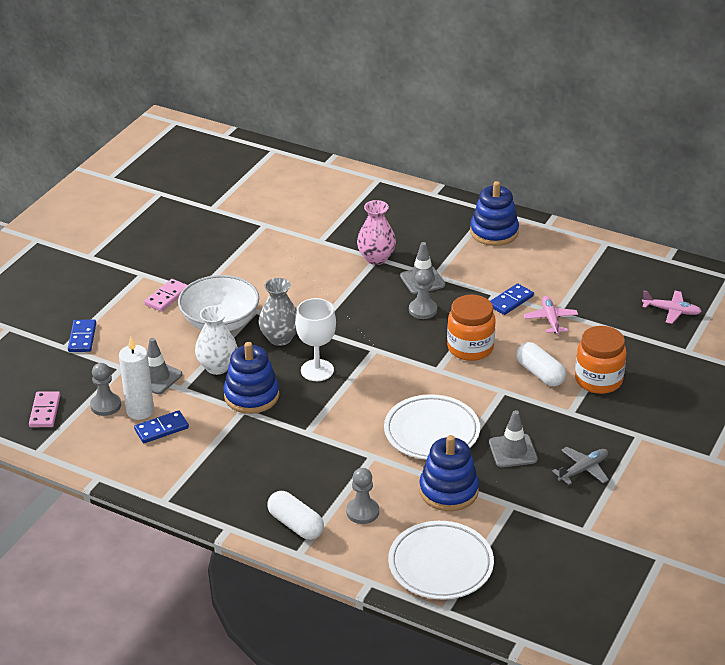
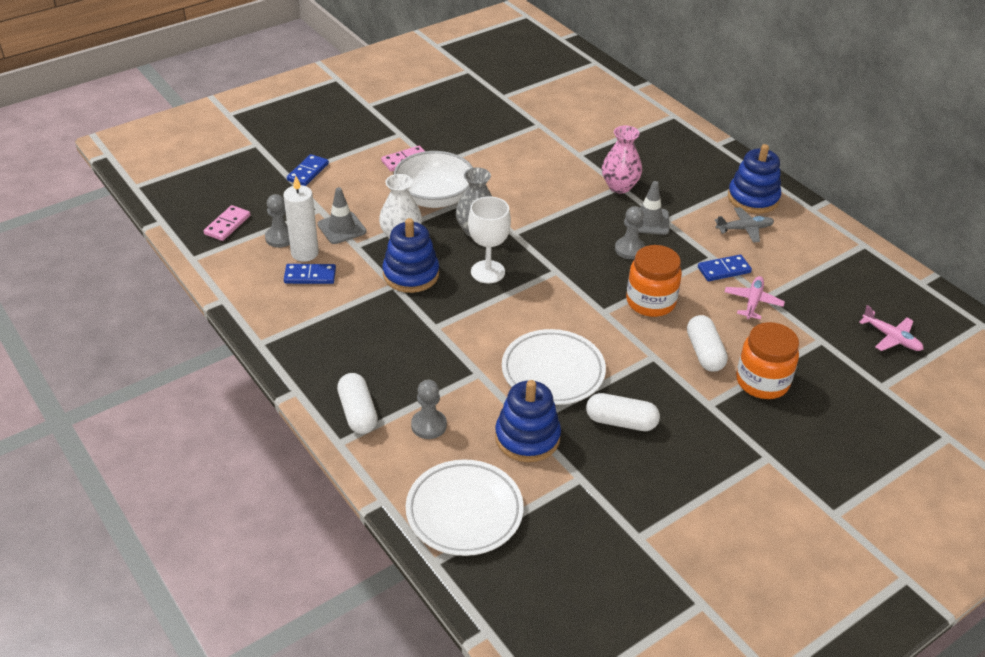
camera: 25 degrees right, 5 degrees up
(513, 451) = (621, 422): grey traffic cone -> white capsule
(583, 470) = (681, 470): grey plane -> grey plane (744, 229)

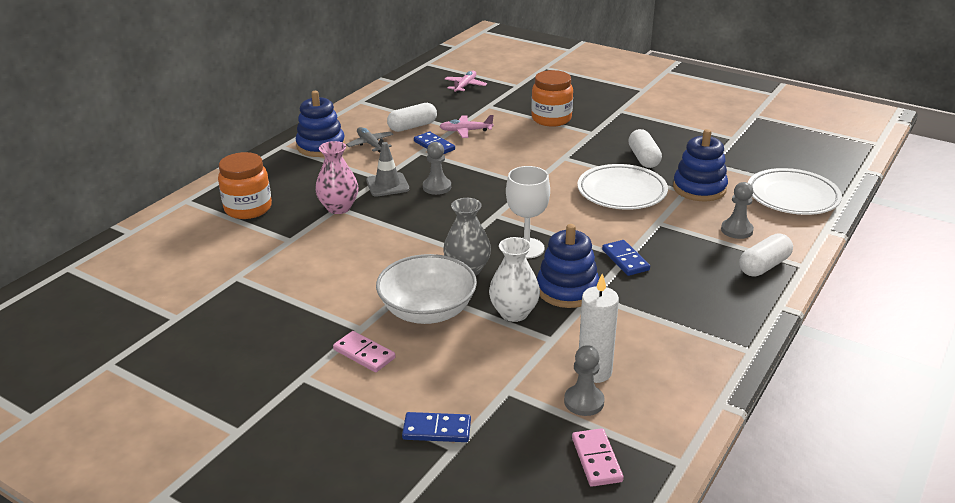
camera: 110 degrees left, 10 degrees down
(227, 225) = (596, 459): pink domino -> pink domino turned 75 degrees clockwise
(310, 276) = (627, 354): blue domino -> blue domino (625, 260)
(342, 228) = (530, 360): grey traffic cone -> none
(650, 302) = (500, 168): orange jar -> orange jar (248, 208)
(704, 353) = (541, 140): white capsule -> white capsule (412, 126)

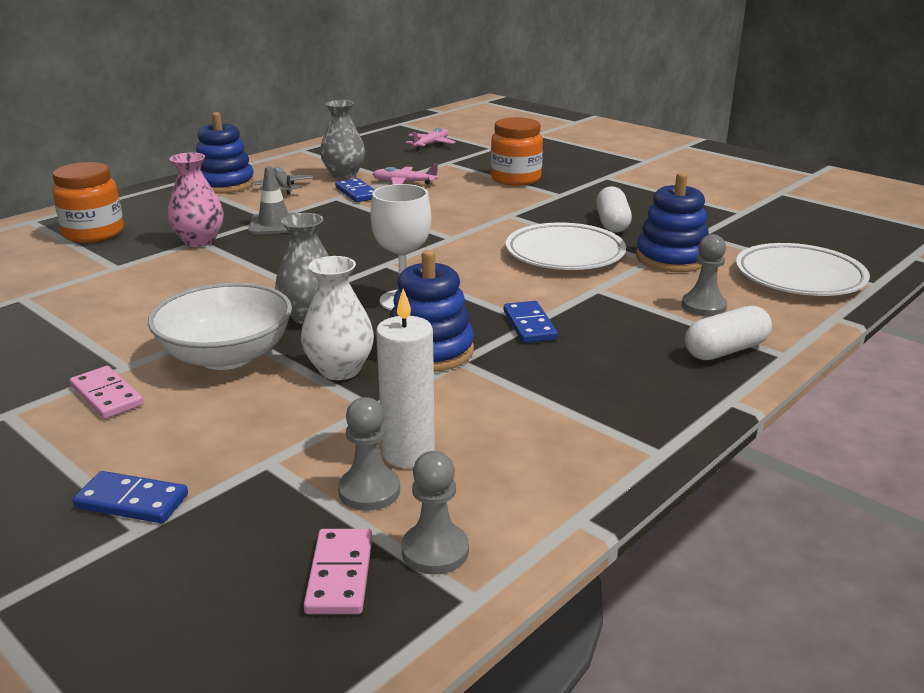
camera: 10 degrees right, 5 degrees down
(412, 126) = (344, 175): white capsule -> grey vase
(437, 187) = (332, 231): grey pawn -> grey pawn (435, 551)

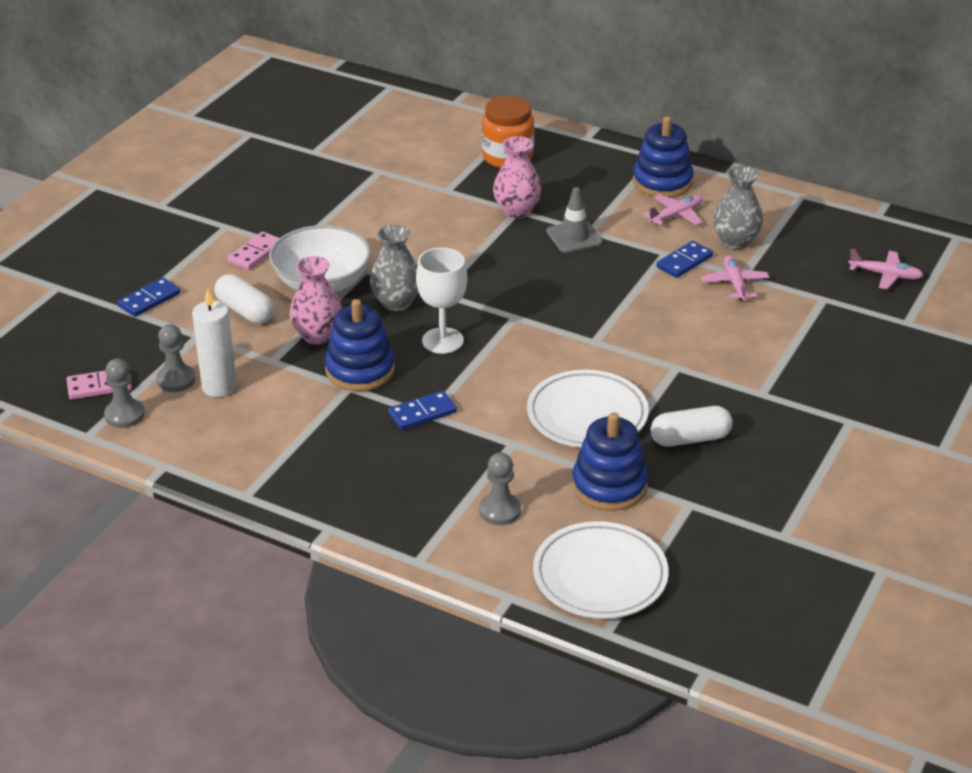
camera: 75 degrees right, 10 degrees up
(132, 501) = (149, 300): blue domino -> blue domino turned 45 degrees clockwise
(283, 187) = (675, 215): grey plane -> pink plane
(340, 370) = (317, 335): white vase -> pink vase
(515, 179) = (796, 355): orange jar -> none
(725, 350) = (414, 525): white capsule -> white capsule (245, 311)

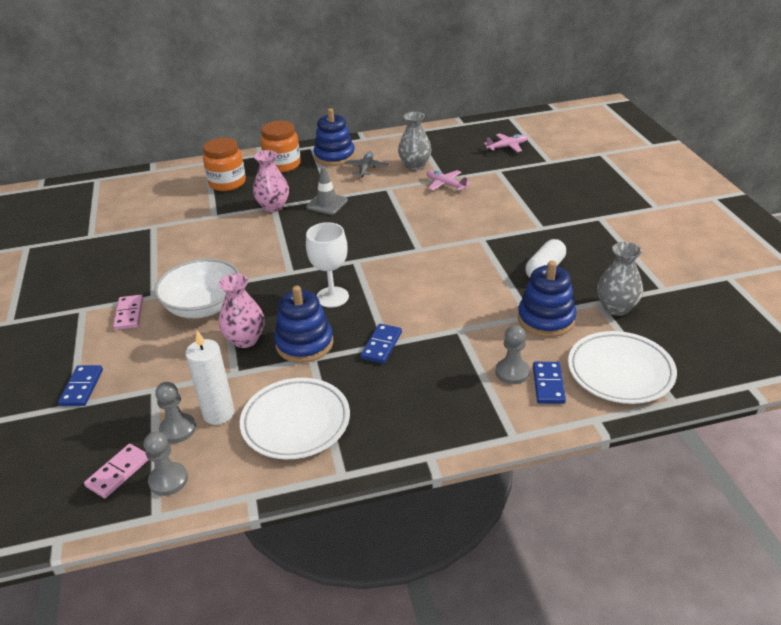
camera: 40 degrees left, 0 degrees up
(245, 311) = (170, 353): white capsule -> none
(396, 302) = (271, 292): grey vase -> grey vase (616, 308)
(587, 415) = (475, 289): white plate -> white plate (296, 422)
(592, 164) = (283, 165): none -> orange jar
(675, 215) = (366, 168): pink plane -> grey plane
(684, 262) = (404, 187): blue domino -> blue domino (548, 384)

